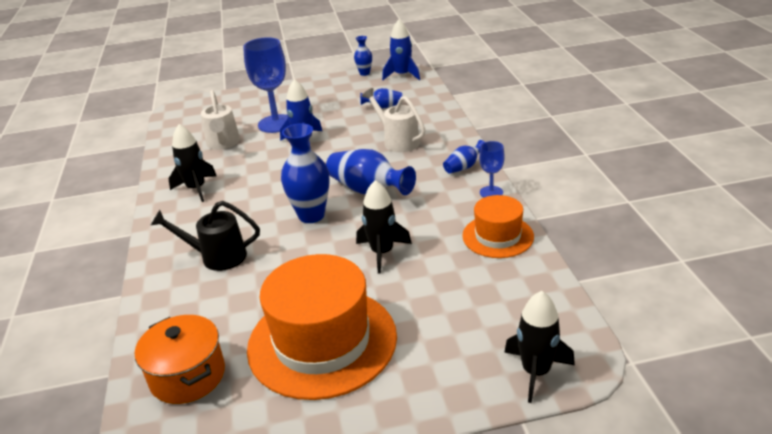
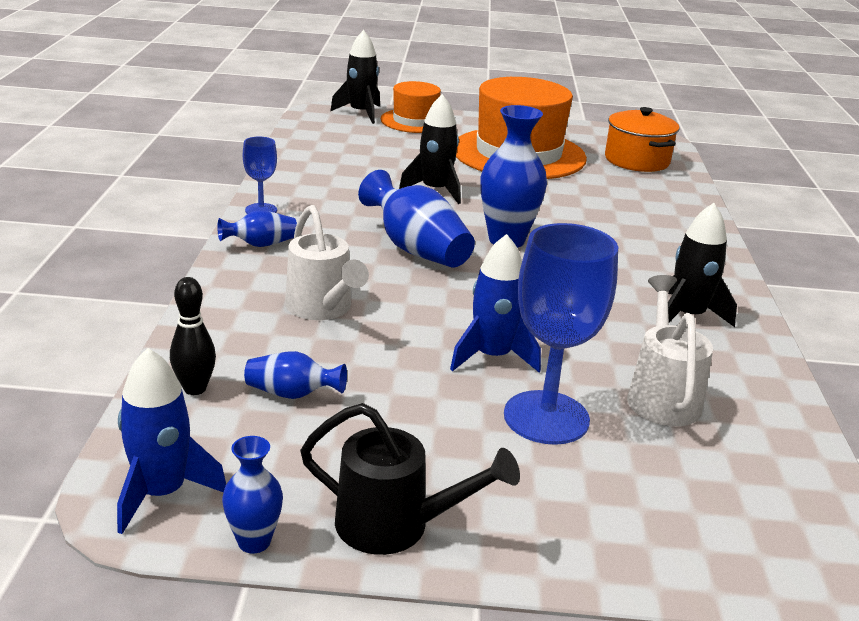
camera: 170 degrees left, 5 degrees down
(217, 257) = (630, 227): black watering can -> black watering can (395, 526)
(422, 99) = (195, 389): none -> black bowling pin
(498, 236) = (301, 176): orange hat -> orange hat (415, 121)

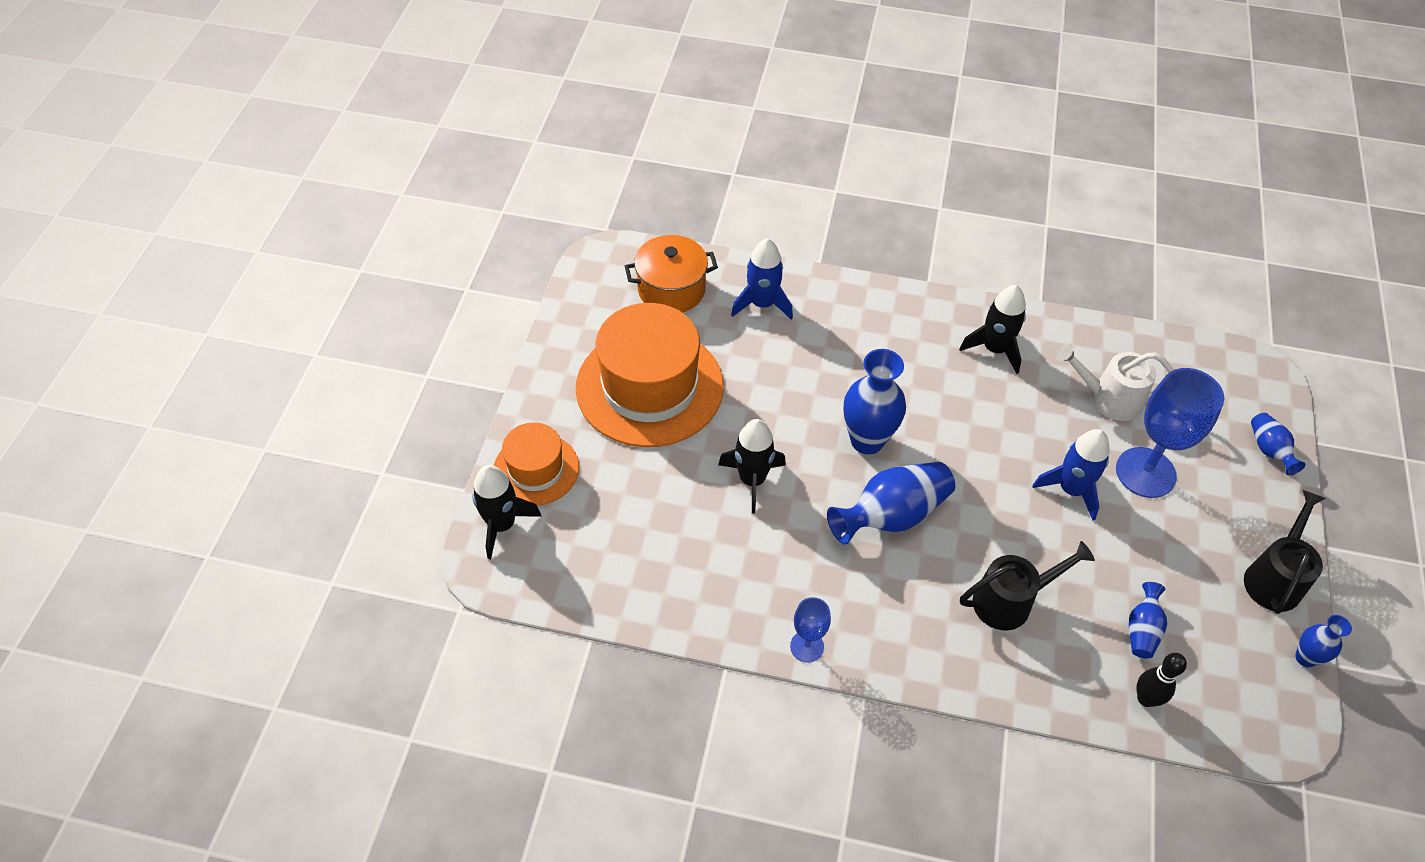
camera: 80 degrees left, 25 degrees up
(162, 493) = (1271, 714): blue rocket -> blue rocket (762, 304)
(261, 244) = (889, 648): blue vase -> blue vase (1269, 450)
(322, 309) = (1010, 601): white watering can -> black watering can

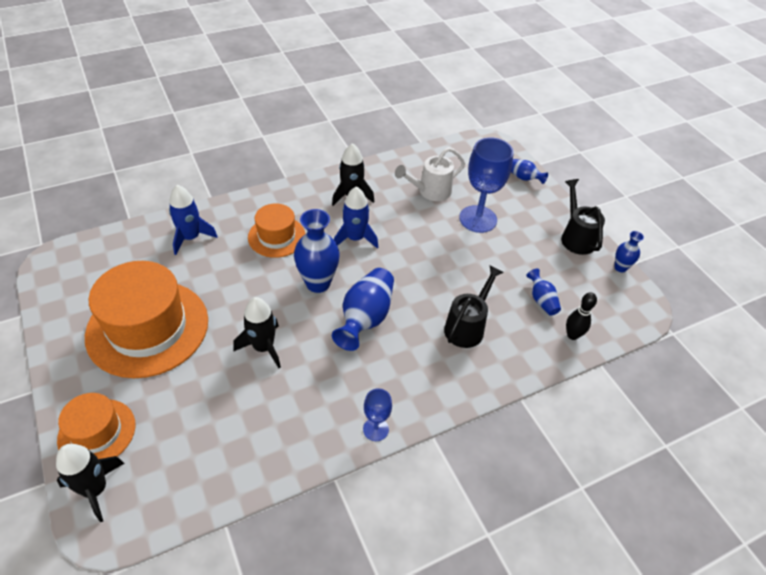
camera: 40 degrees left, 5 degrees down
(671, 289) = (119, 259): orange pot -> none
(860, 355) = (276, 236): none -> orange hat
(1071, 489) = (449, 248): blue rocket -> blue rocket (355, 238)

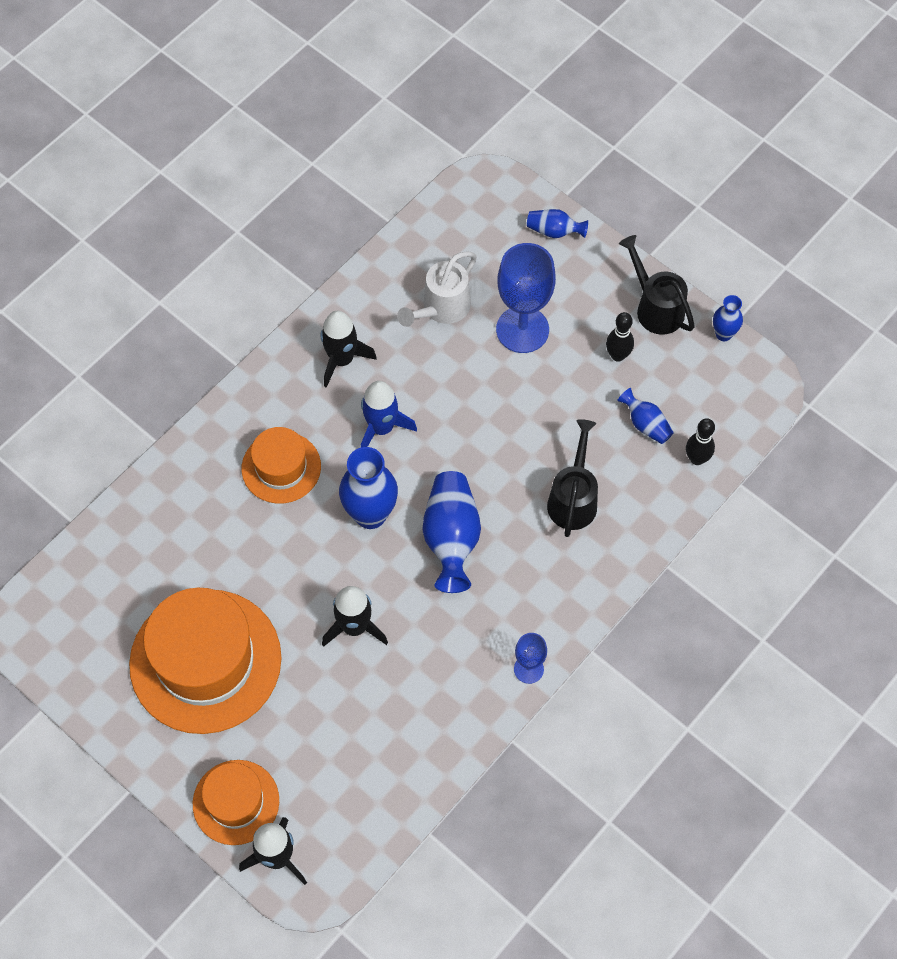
camera: 20 degrees left, 15 degrees up
(191, 238) = (173, 516): blue rocket -> none
(538, 254) = (617, 355): none -> black bowling pin

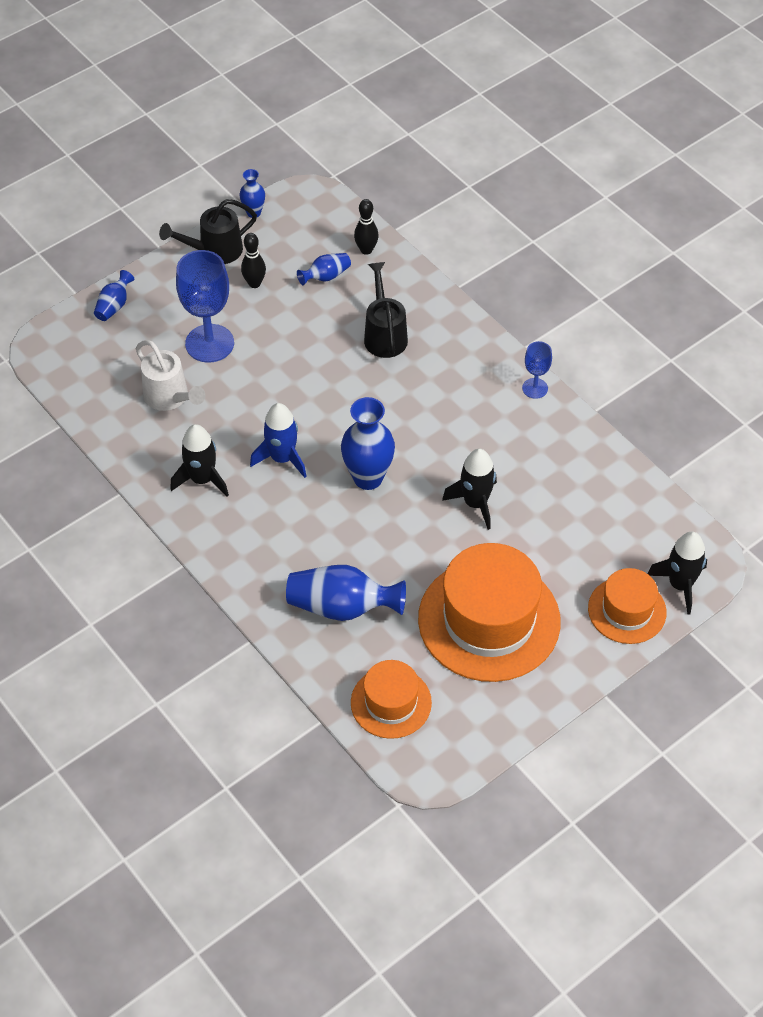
camera: 80 degrees left, 10 degrees down
(281, 467) = (304, 540): orange hat -> orange hat (391, 702)
(451, 538) = (404, 423): blue vase -> blue vase (342, 607)
(573, 498) = (384, 334): black watering can -> black watering can turned 60 degrees clockwise

